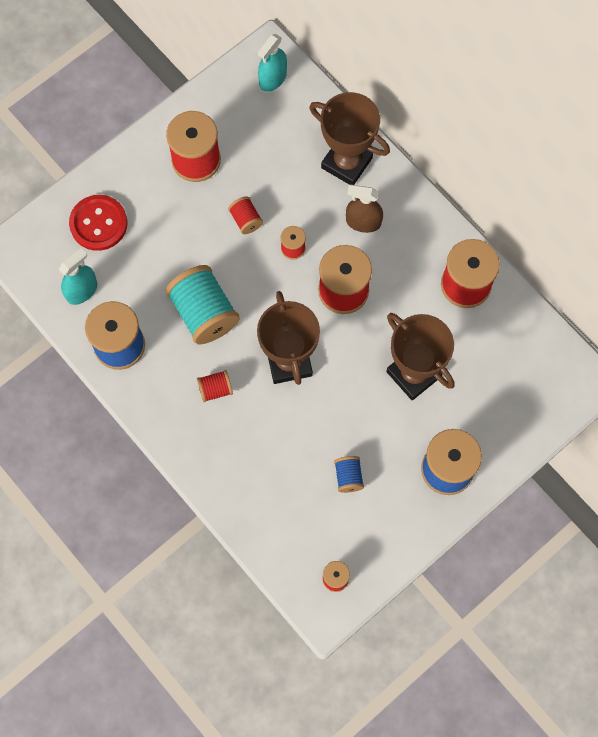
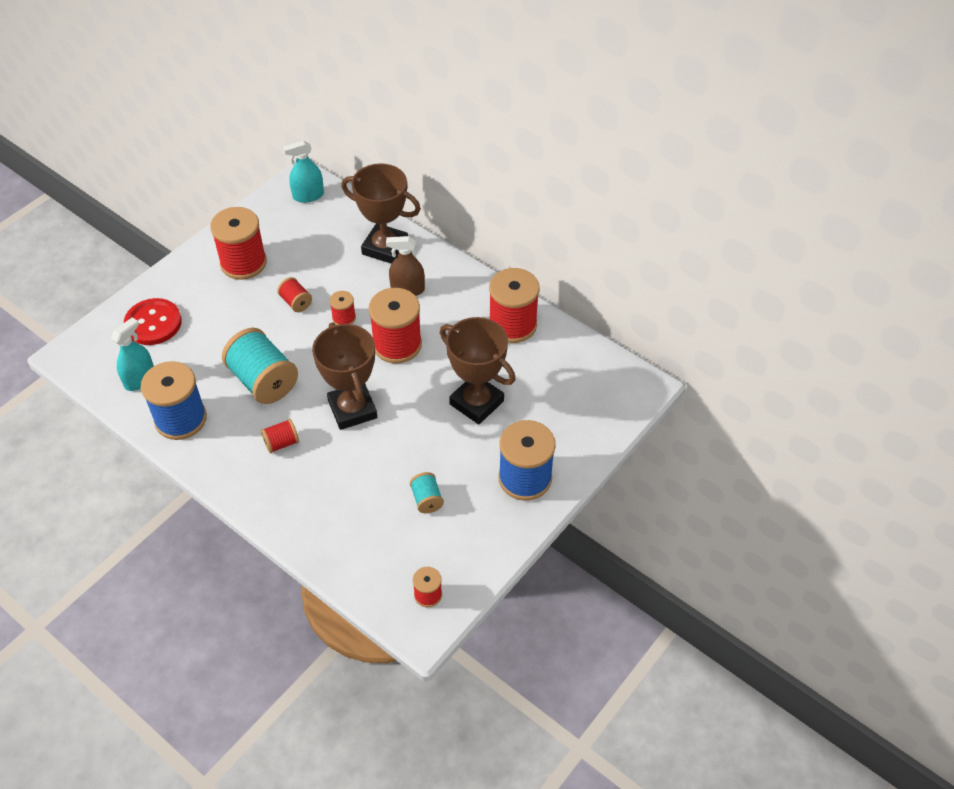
camera: 10 degrees left, 20 degrees down
(273, 78) = (308, 195): turquoise spray bottle -> turquoise spray bottle turned 45 degrees clockwise
(348, 477) = (427, 499): blue spool -> turquoise spool

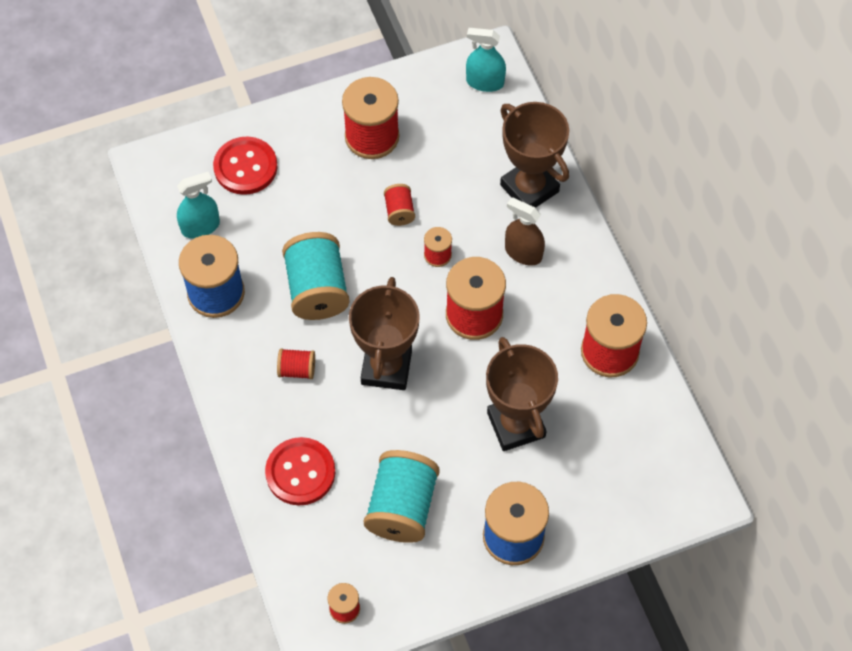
camera: 30 degrees right, 10 degrees up
(330, 514) = (300, 472): none -> red button
(427, 499) = (402, 507): turquoise spool -> turquoise spool, size x2.04

